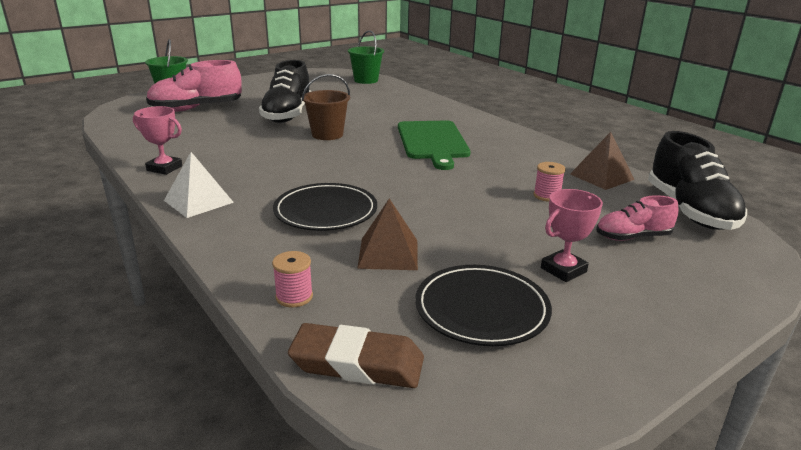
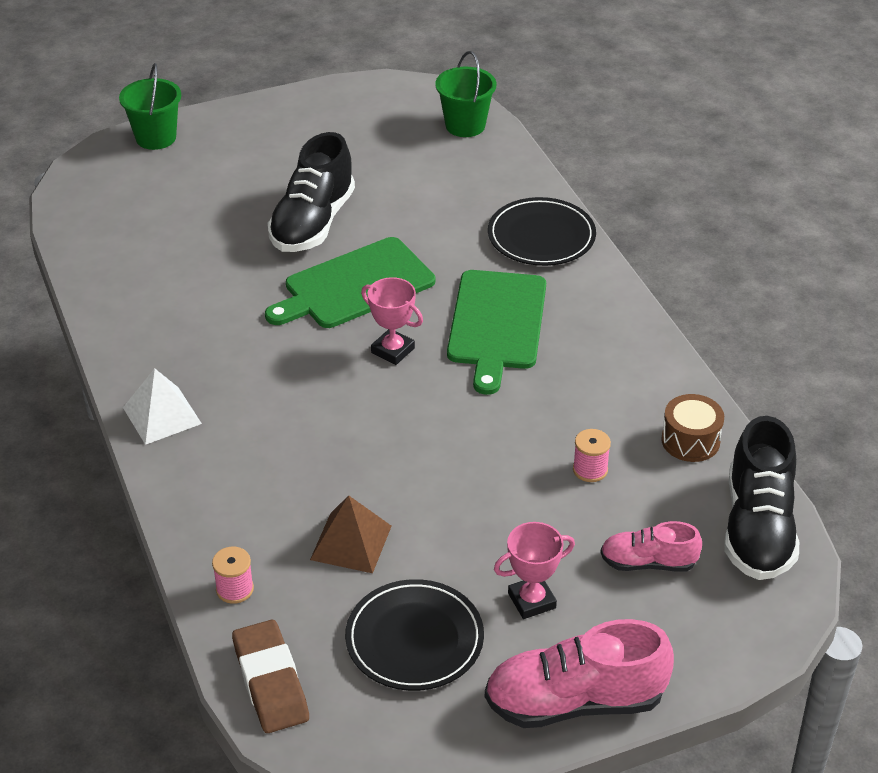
camera: 15 degrees right, 15 degrees up
(164, 168) = (129, 339): pink trophy -> pink trophy (392, 350)
(196, 109) = (186, 190): pink shoe -> pink shoe (574, 702)
(325, 211) = (304, 457): black plate -> black plate (541, 236)
(327, 134) = (355, 285): brown bucket -> green cutting board
(357, 363) = (270, 682): brown eraser -> brown eraser turned 45 degrees clockwise
(602, 176) = (690, 440): brown pyramid -> brown drum

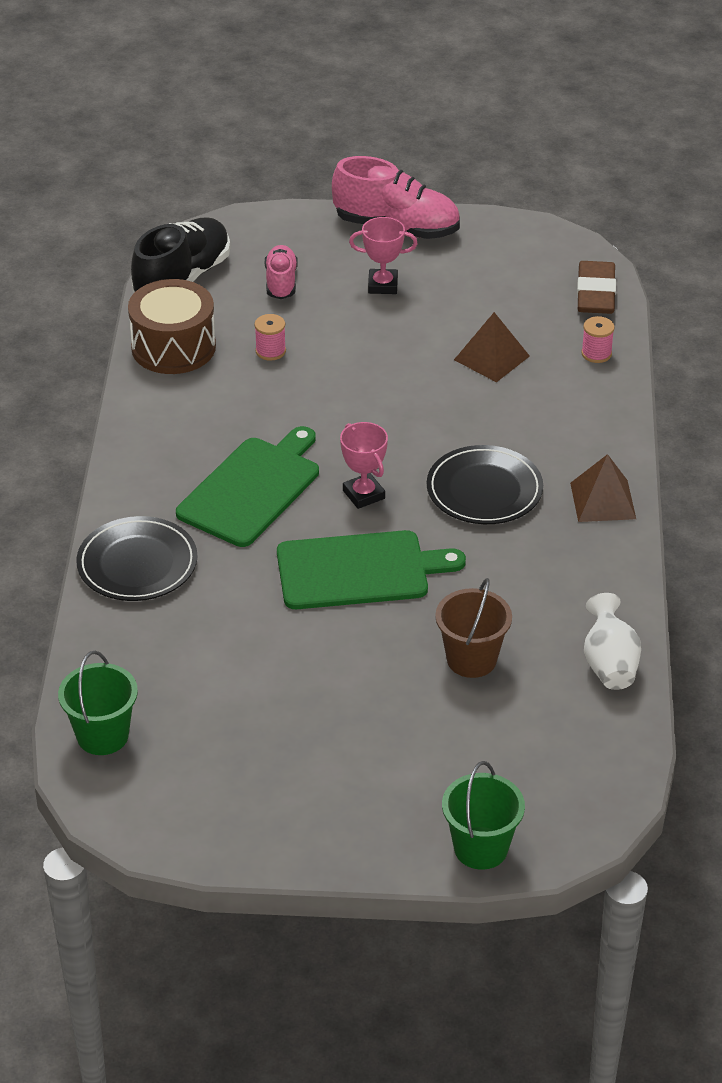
camera: 155 degrees left, 0 degrees up
(104, 276) = (609, 664): none -> white vase
(162, 415) = (603, 500): white pyramid -> brown pyramid
(221, 247) = (471, 659): none -> brown bucket
(312, 223) = (359, 658): black shoe -> none
(414, 639) = (481, 288): black plate -> black plate (484, 490)
(648, 563) = (281, 282): pink shoe -> pink shoe turned 120 degrees counterclockwise
(690, 440) = (173, 347): brown drum -> brown drum, size x1.64

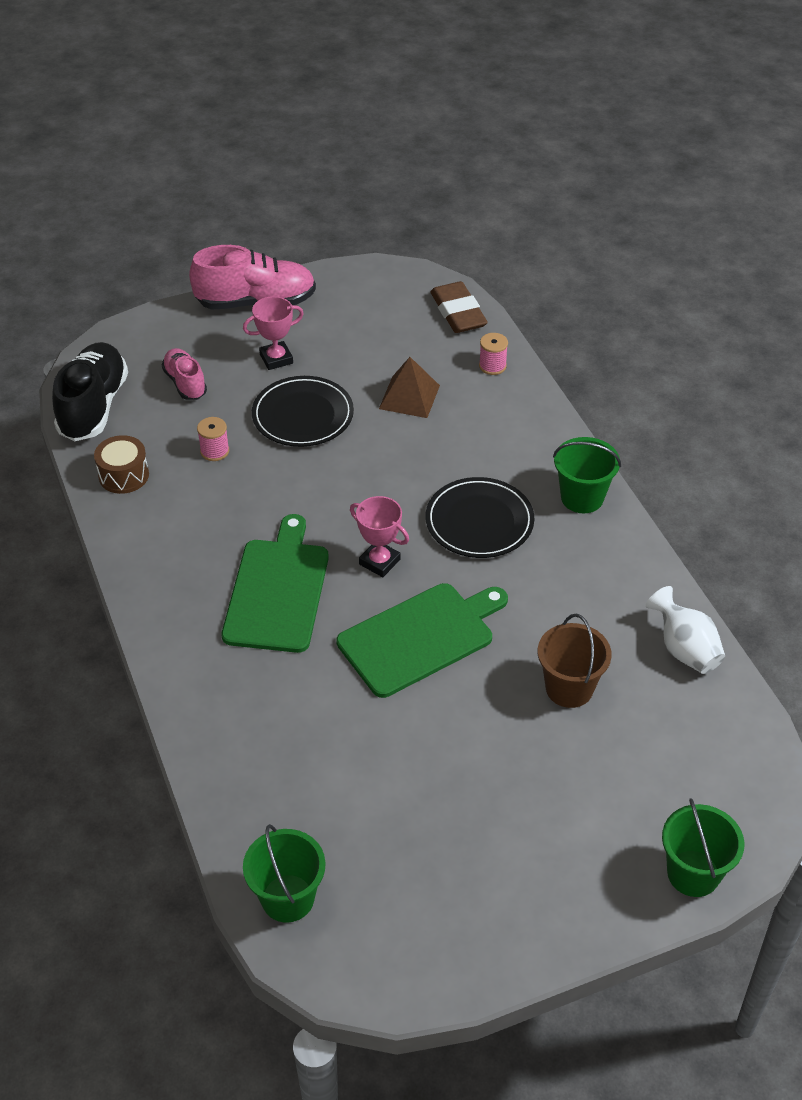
camera: 25 degrees left, 5 degrees up
(137, 564) = (216, 704): black plate -> black plate (303, 415)
(173, 347) = (124, 475): brown drum -> brown drum, size x0.61
(603, 500) = (582, 497): brown pyramid -> green bucket

